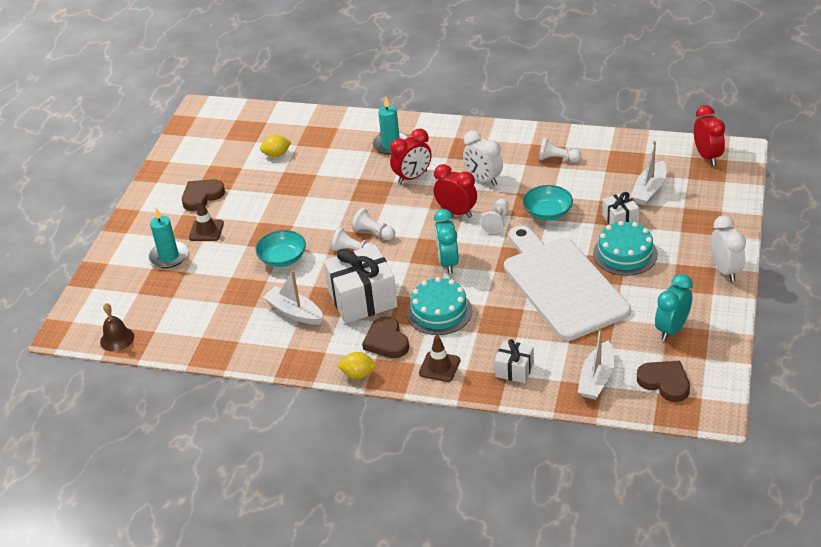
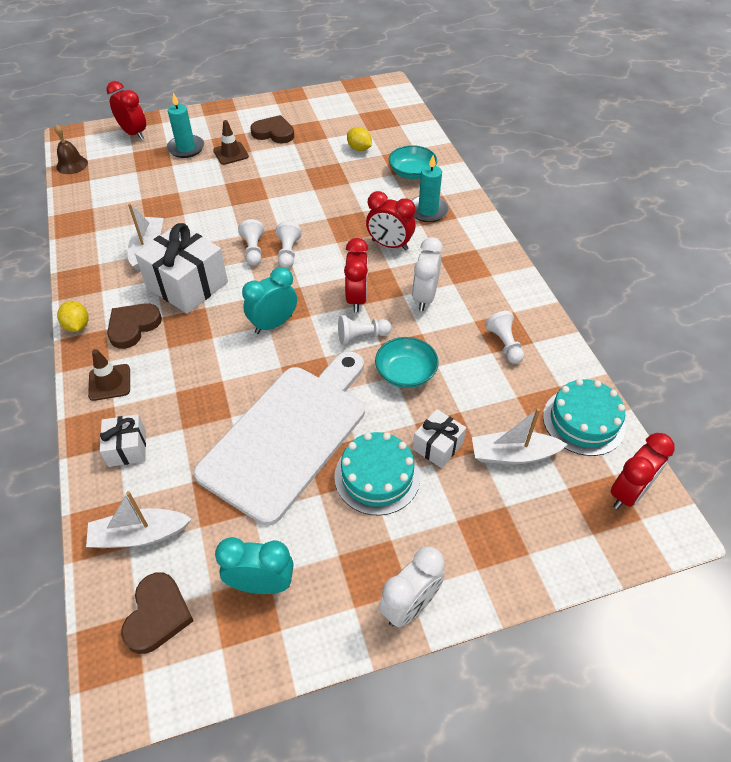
camera: 55 degrees right, 10 degrees up
(107, 286) = (134, 133): none -> red clock
(282, 258) = (218, 211): turquoise bowl -> turquoise bowl (412, 172)
(439, 312) = (194, 348): turquoise cake -> turquoise cake (583, 421)

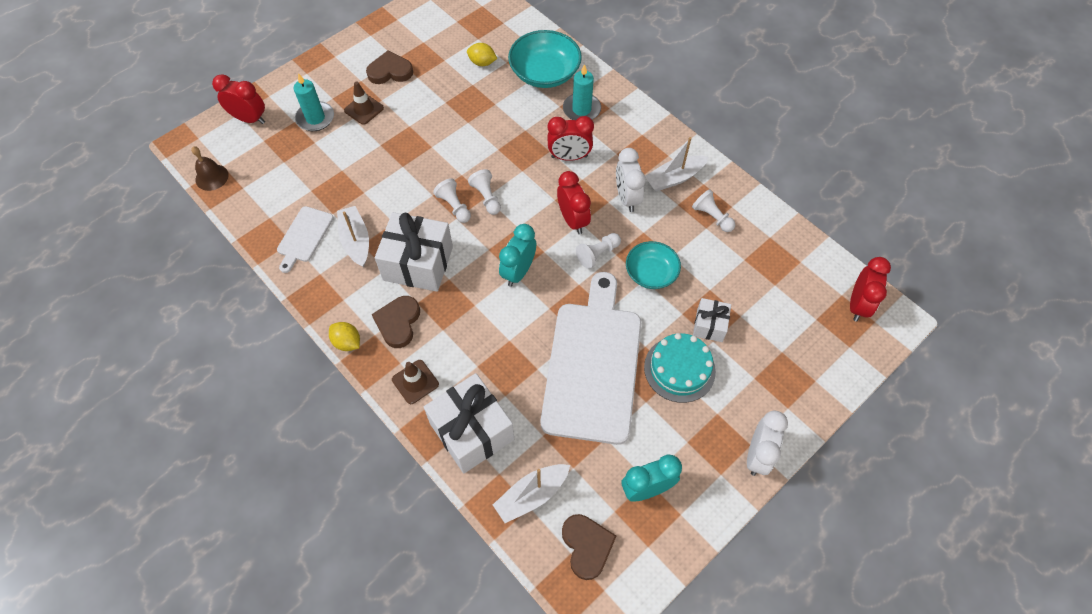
camera: 25 degrees left, 10 degrees up
(108, 231) = (304, 236): none -> white cutting board
(127, 448) = (472, 431): white gift -> white gift, size x1.89
(412, 172) = (544, 73): turquoise bowl -> turquoise bowl, size x1.54
(513, 454) = (766, 309): white boat -> white boat (674, 178)
(583, 421) = (801, 260): turquoise cake -> none

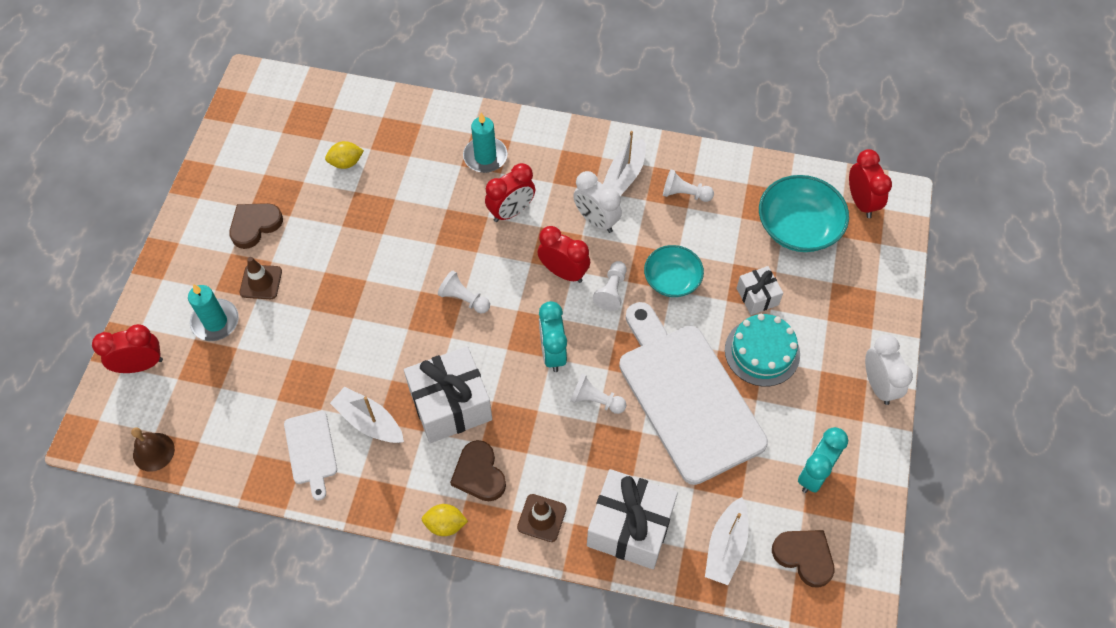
camera: 35 degrees left, 0 degrees up
(454, 206) = (439, 327): white pawn -> white pawn (596, 400)
(544, 73) = (419, 139): turquoise bowl -> turquoise bowl (798, 227)

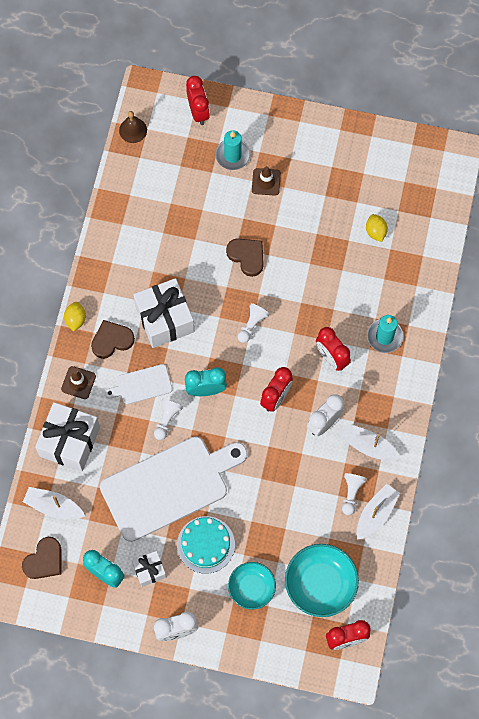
camera: 90 degrees right, 10 degrees up
(255, 225) = (315, 172): brown heart -> brown heart (247, 256)
(311, 450) = (131, 229): white cutting board -> white cutting board (142, 385)
(369, 421) = (152, 265): white boat -> white boat (376, 514)
(611, 291) = (259, 433): white pawn -> none
(672, 279) = (270, 480): turquoise bowl -> turquoise bowl (251, 588)
(757, 296) = (255, 545): white gift -> white gift (149, 570)

